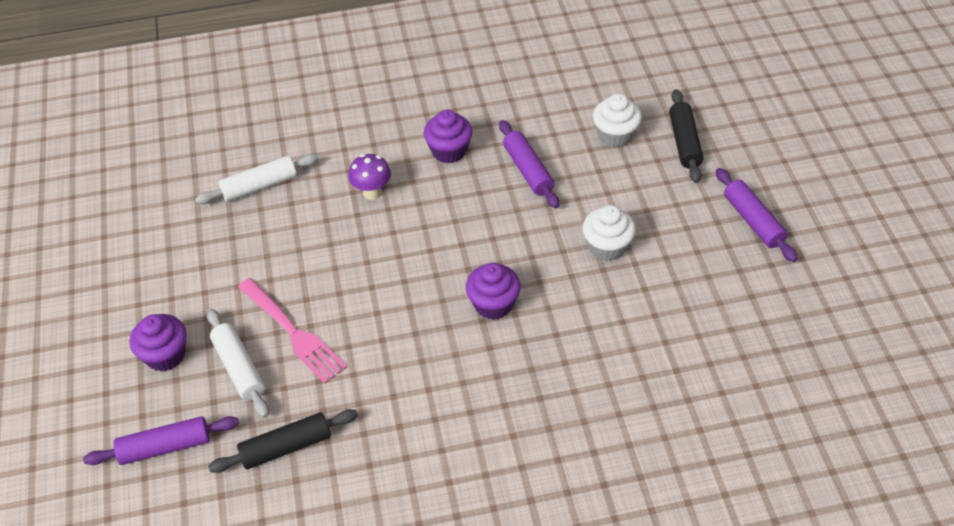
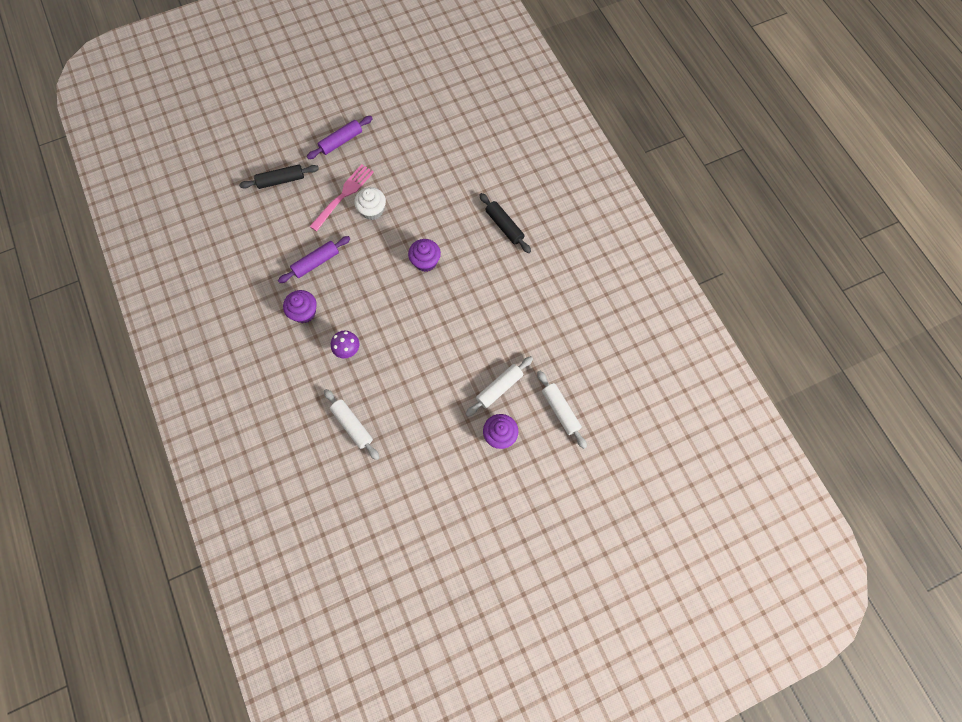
camera: 105 degrees left, 20 degrees up
(165, 447) = (560, 411): purple rolling pin -> white rolling pin
(286, 447) = (544, 345): black rolling pin -> black rolling pin (504, 226)
(293, 332) = (468, 365): pink fork -> pink fork (343, 195)
(615, 135) = (279, 218): white cupcake -> none

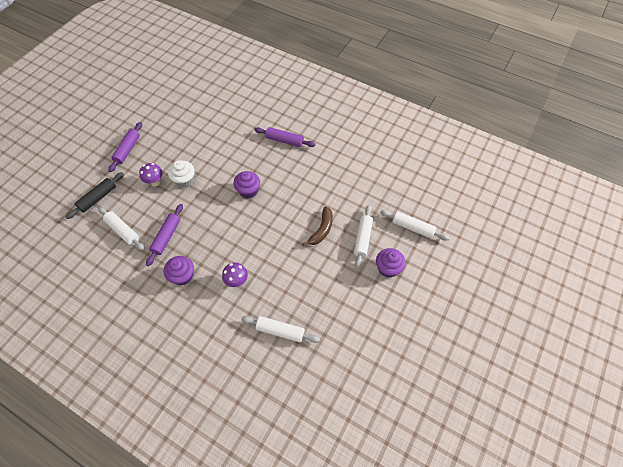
camera: 35 degrees left, 10 degrees down
(281, 231) = (123, 231): none -> white rolling pin
(343, 195) = (155, 182): pink fork -> purple mushroom
(466, 351) = (321, 230): none -> brown banana
(504, 226) = (284, 140): black rolling pin -> purple rolling pin

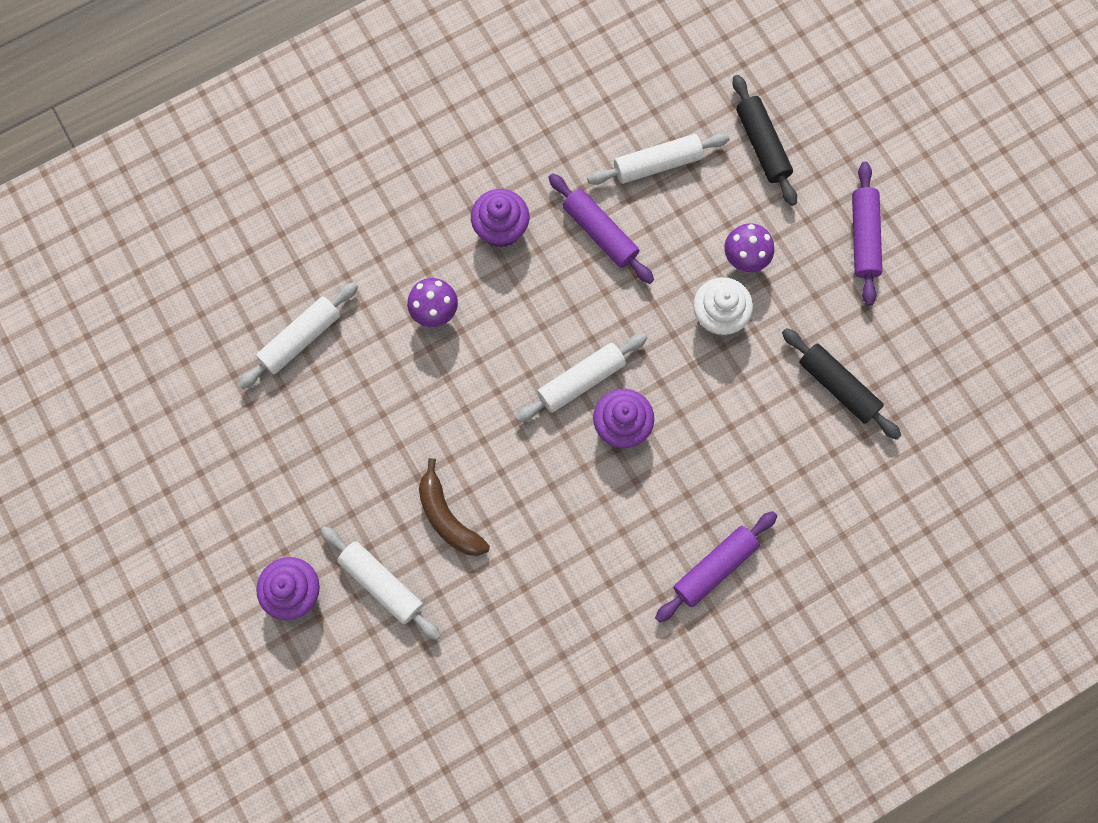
camera: 120 degrees right, 15 degrees up
(127, 150) = (864, 237): purple rolling pin -> purple rolling pin turned 45 degrees clockwise
(195, 134) = (838, 386): none -> black rolling pin
(412, 228) = (344, 699): white rolling pin -> white rolling pin (581, 381)

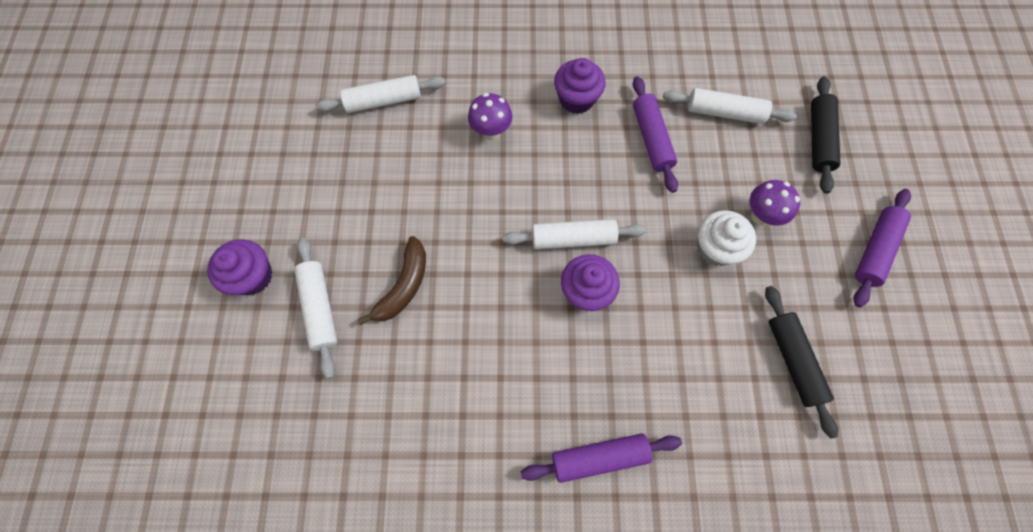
camera: 30 degrees right, 5 degrees down
(448, 517) = (404, 286): brown banana -> brown banana turned 150 degrees counterclockwise

